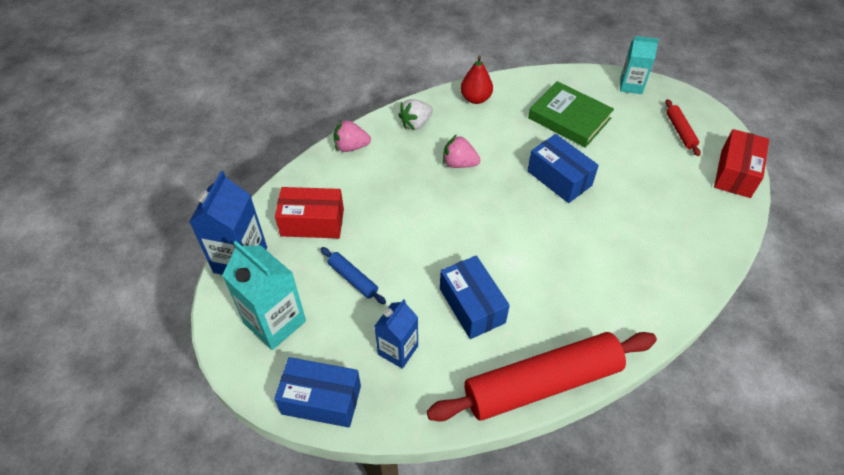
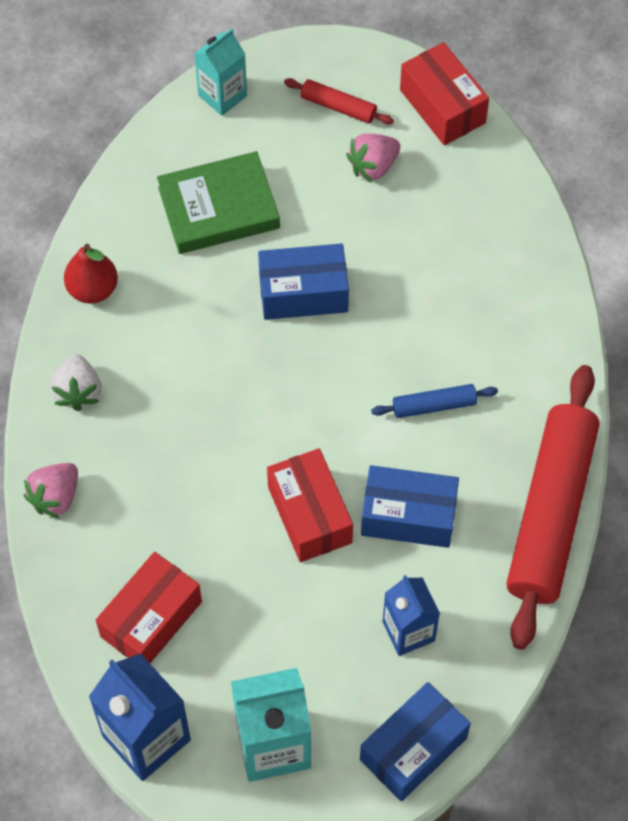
camera: 55 degrees left, 10 degrees up
(353, 279) = (275, 622): blue rolling pin -> blue rolling pin (434, 405)
(431, 257) = (309, 515): none -> red box
(459, 163) = (190, 387): pink strawberry -> pink strawberry (373, 166)

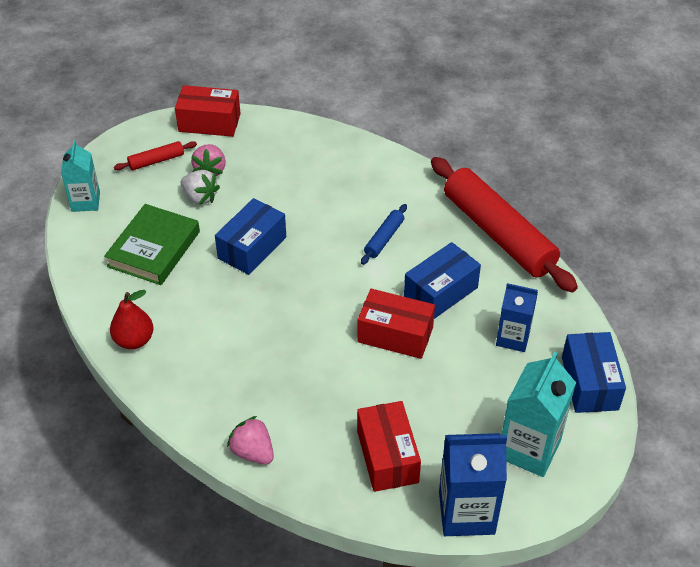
camera: 50 degrees left, 15 degrees down
(55, 497) = (253, 452): pink strawberry -> pink strawberry turned 150 degrees clockwise
(78, 391) = (194, 393): white strawberry -> white strawberry (200, 197)

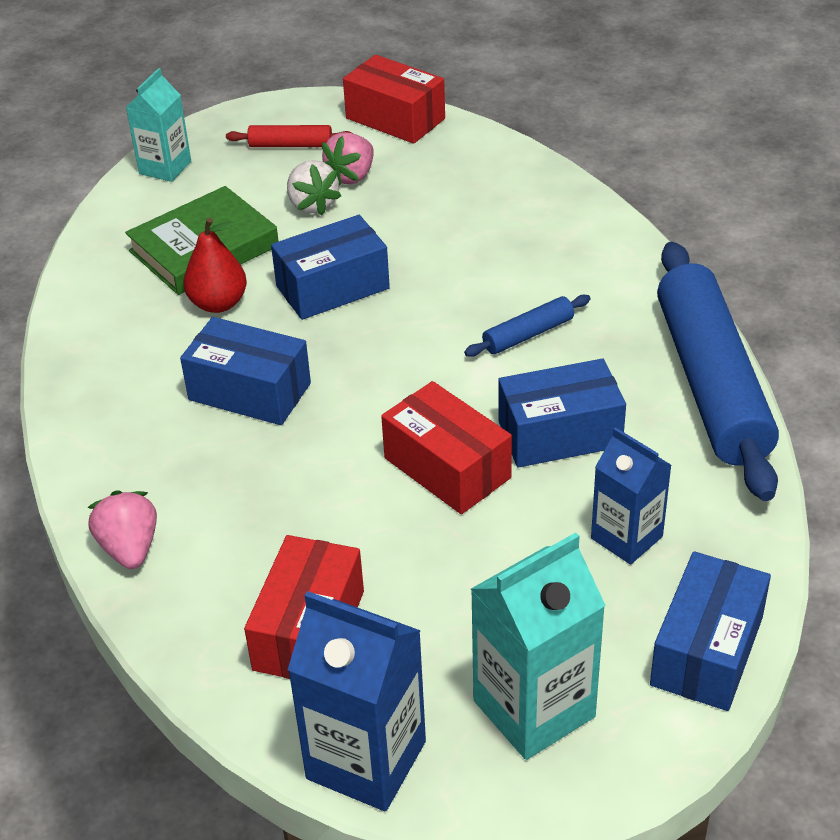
camera: 30 degrees right, 5 degrees down
(134, 340) = (92, 350): red pear -> red pear (218, 303)
(251, 331) = (249, 391): none -> blue box
(498, 233) = (711, 383): red rolling pin -> blue rolling pin

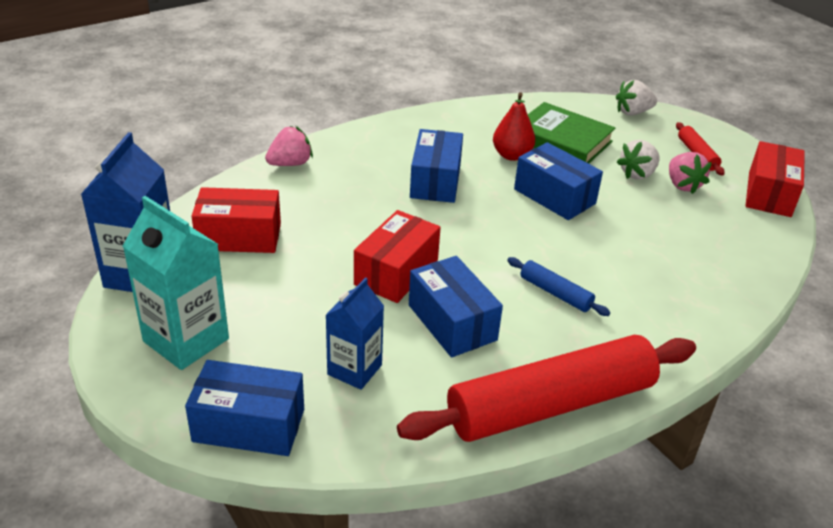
camera: 70 degrees right, 5 degrees down
(165, 167) = (633, 112): turquoise carton -> white strawberry
(351, 176) = (682, 185): pink strawberry -> pink strawberry turned 120 degrees counterclockwise
(711, 383) = (551, 405): blue rolling pin -> red rolling pin

